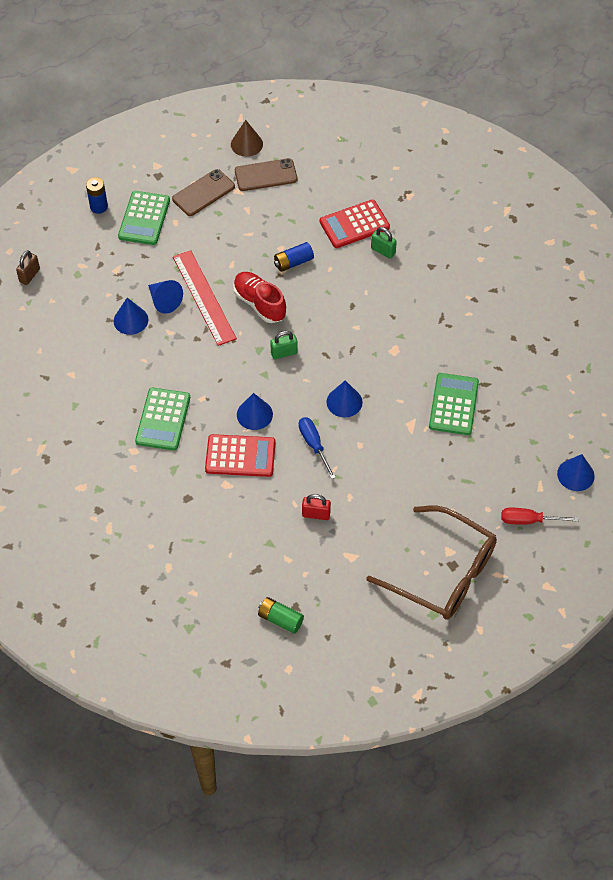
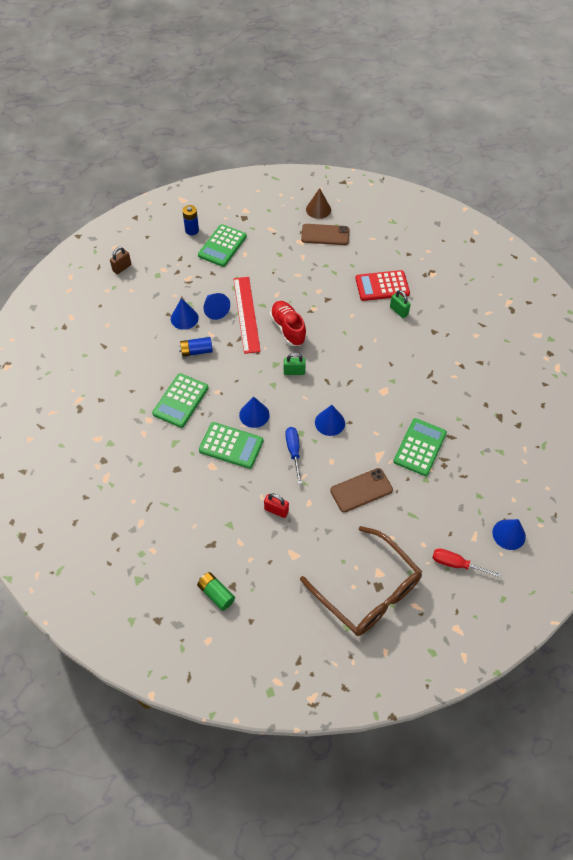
camera: 15 degrees right, 0 degrees up
(203, 193) = (273, 237): brown phone -> brown phone (361, 490)
(240, 456) = (231, 445): red calculator -> green calculator
(293, 262) = (325, 304): blue battery -> blue battery (196, 351)

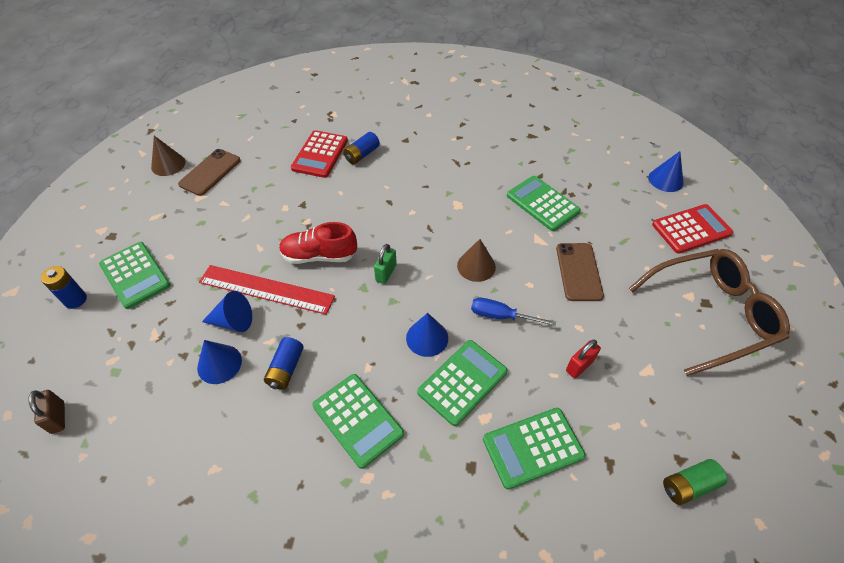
camera: 65 degrees left, 5 degrees down
(203, 498) = (533, 447): none -> green calculator
(330, 422) = (476, 266): blue cone -> brown cone
(398, 311) = (362, 155): green padlock -> blue battery
(456, 564) = (691, 229): red screwdriver -> red calculator

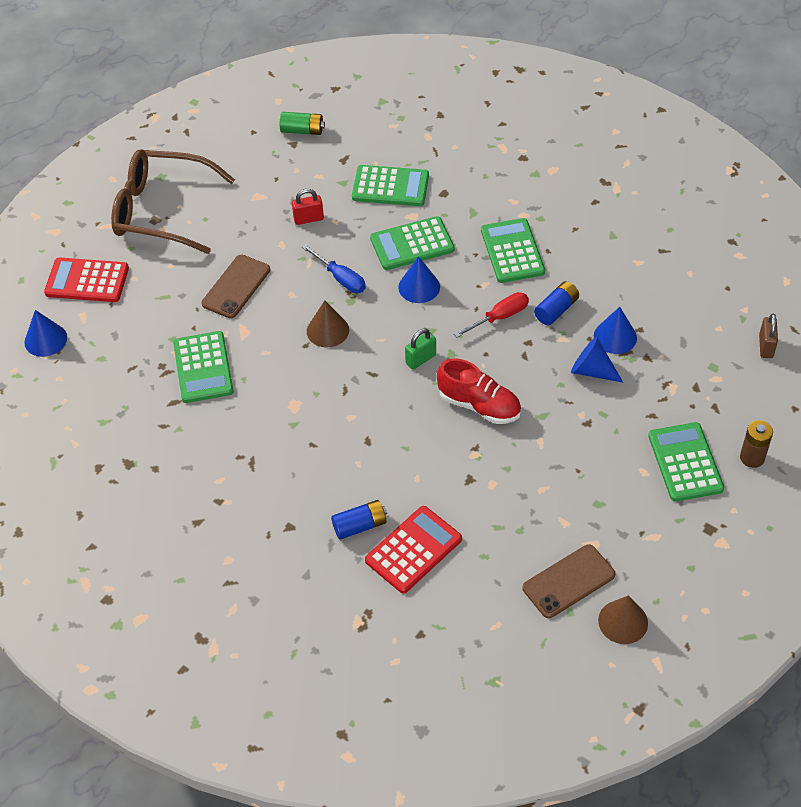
camera: 150 degrees left, 0 degrees up
(75, 300) = (752, 458): blue battery -> brown battery
(266, 289) = (549, 390): red ruler -> none
(337, 338) = (500, 317): none -> red screwdriver

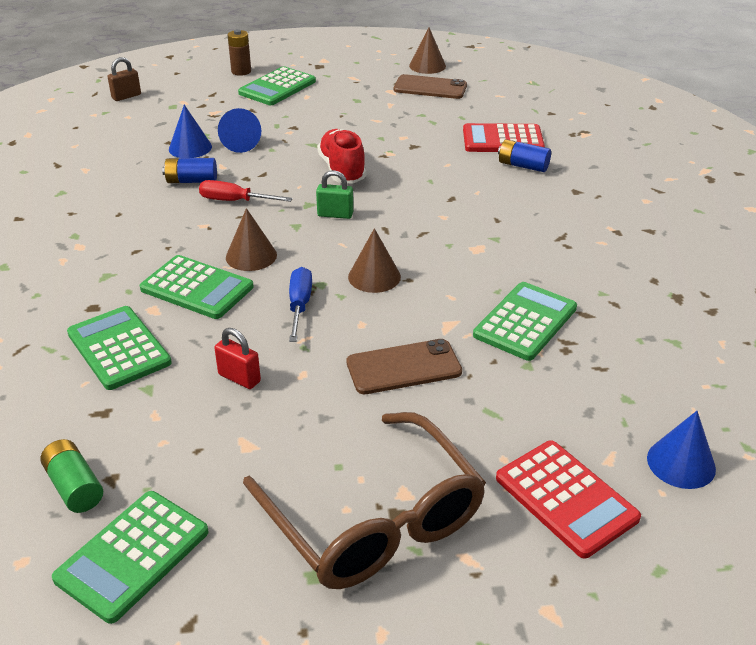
camera: 135 degrees left, 15 degrees down
(419, 287) = (251, 256): blue cone -> brown cone
(512, 251) = (141, 230): green calculator -> green calculator (133, 555)

